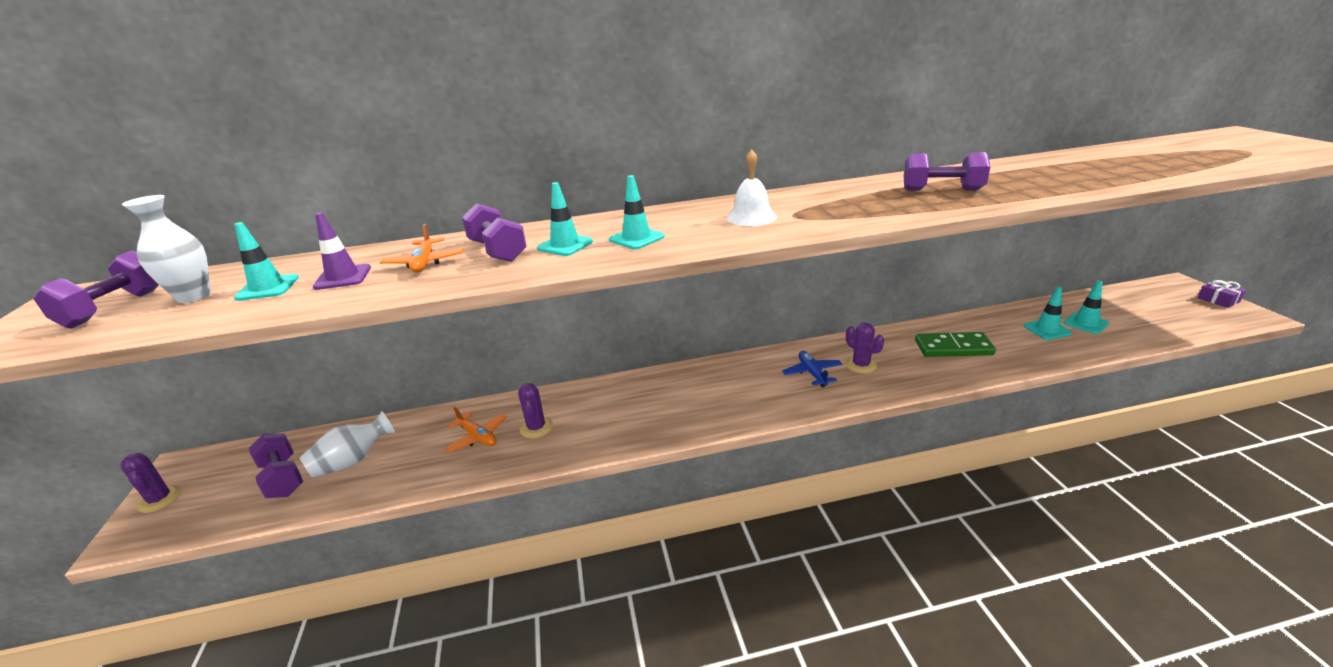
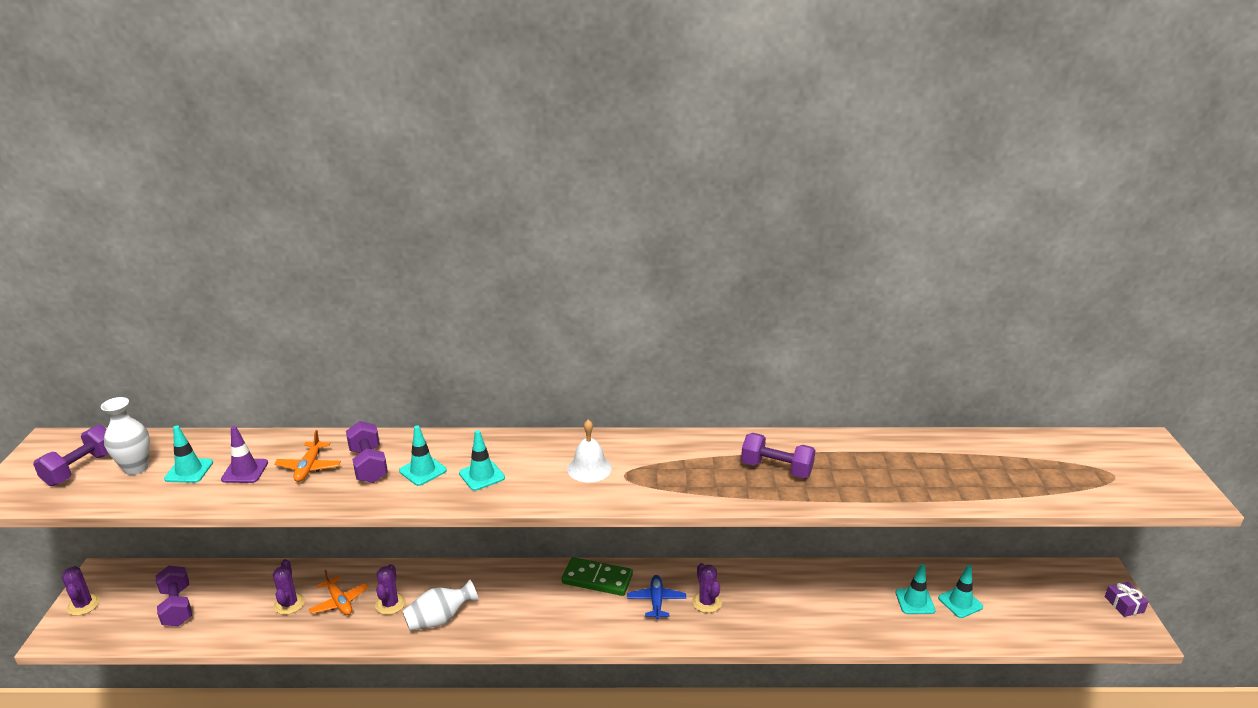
camera: 10 degrees right, 0 degrees up
(352, 461) = (234, 603): white vase -> white vase (439, 619)
(419, 450) = (289, 604): none -> purple cactus
(953, 347) = (807, 602): green domino -> green domino (597, 579)

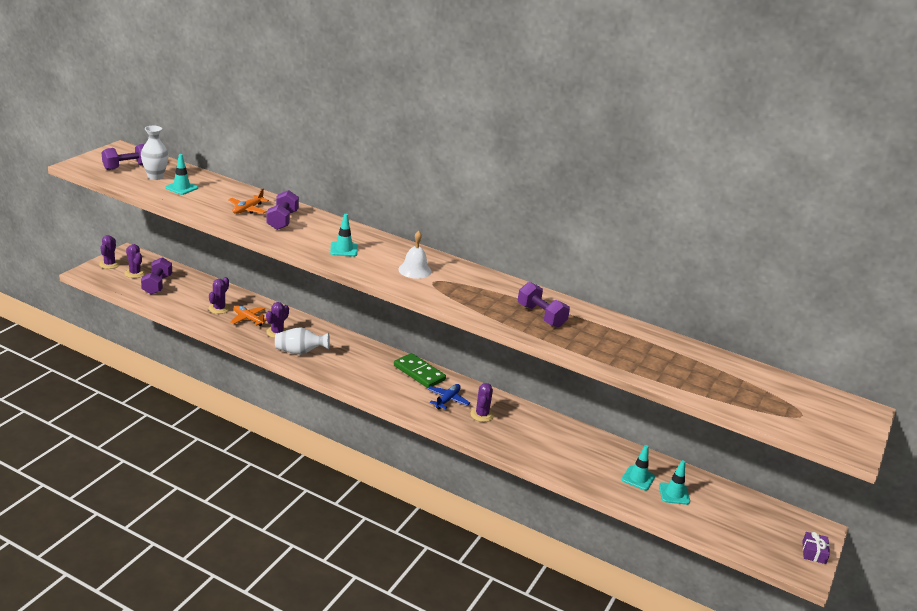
camera: 25 degrees right, 0 degrees up
(132, 602) = (135, 273): none -> purple cactus
(245, 471) = (211, 199): purple traffic cone -> none
(339, 602) = (248, 319): orange plane -> orange plane turned 135 degrees clockwise
(423, 471) = (311, 234): turquoise traffic cone -> none

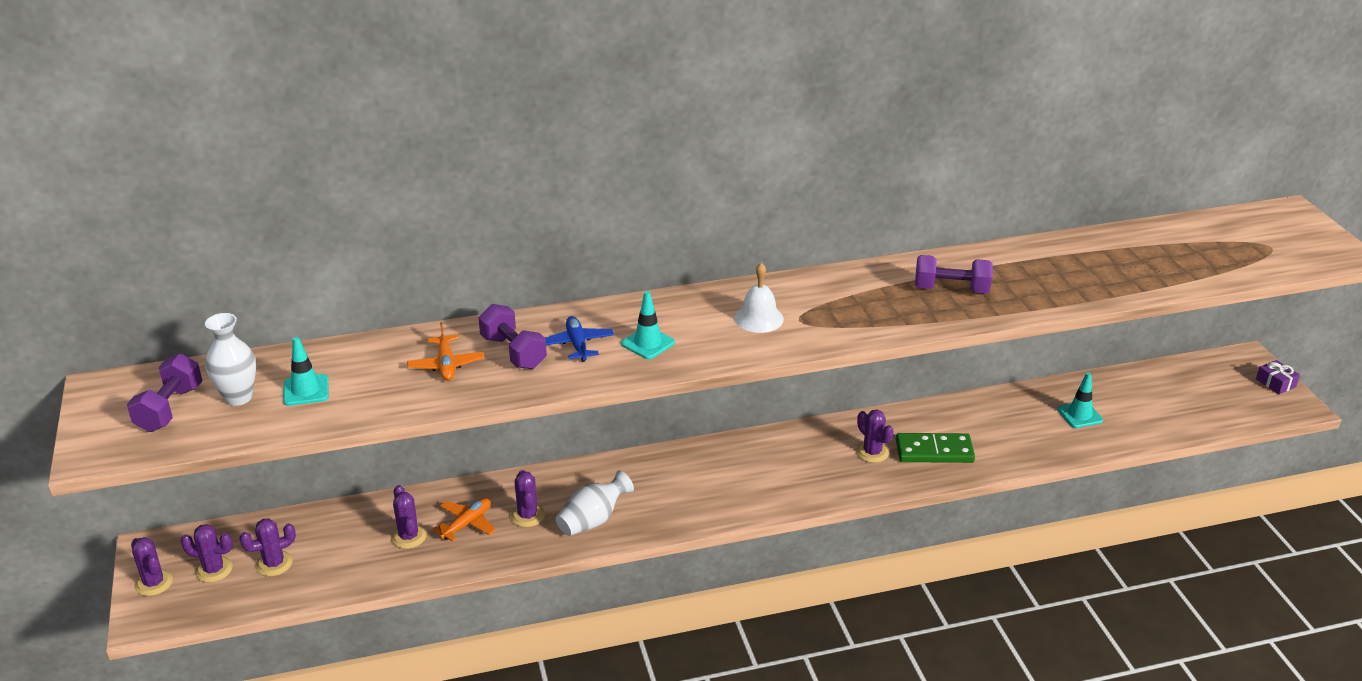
camera: 40 degrees left, 5 degrees up
(157, 285) = (274, 564): purple dumbbell -> purple cactus
(248, 319) = (467, 524): orange plane -> orange plane turned 135 degrees clockwise
(419, 373) = (745, 450): green domino -> green domino (934, 451)
(447, 400) = (819, 461): blue plane -> blue plane (577, 344)
(674, 494) = (1123, 408): turquoise traffic cone -> none

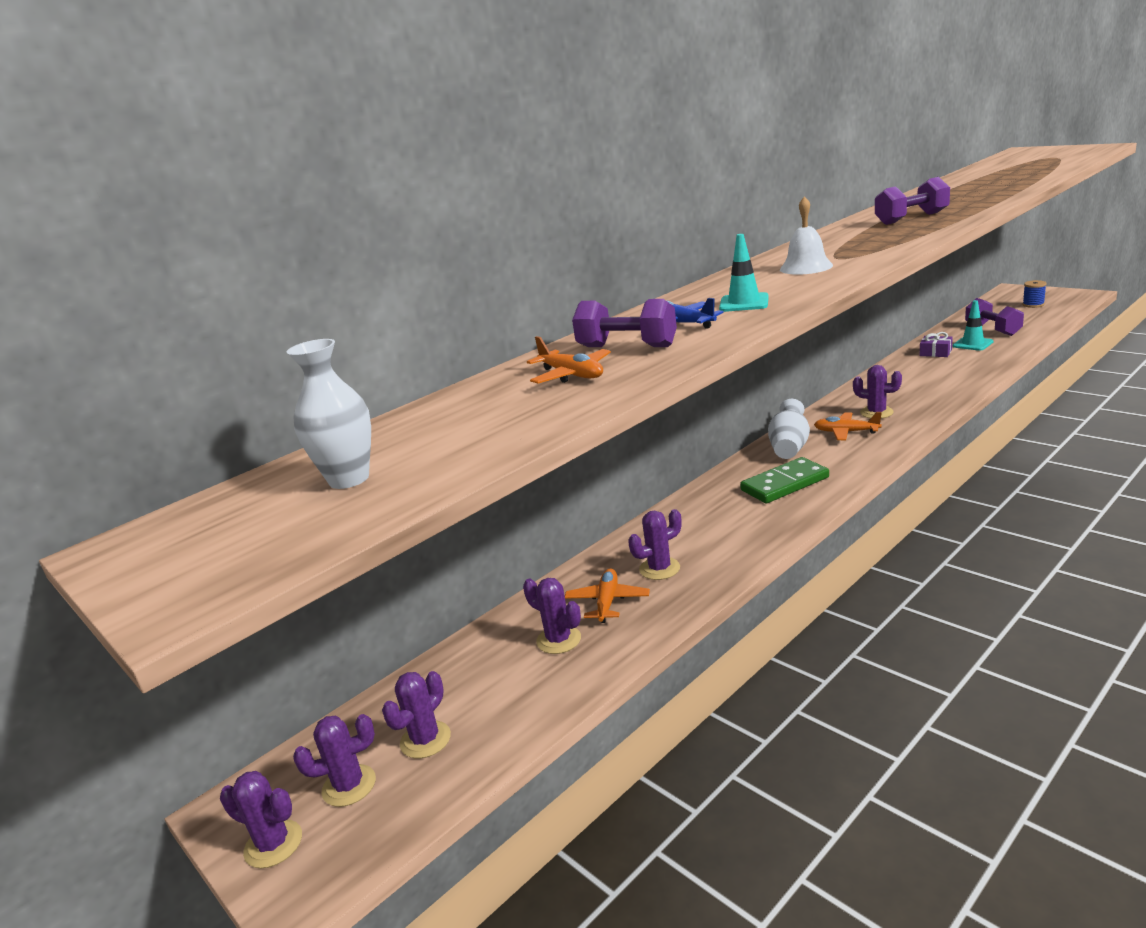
camera: 25 degrees left, 10 degrees down
(170, 409) = (258, 522): purple dumbbell -> purple dumbbell (992, 330)
(306, 390) = (434, 443): turquoise traffic cone -> none
(527, 515) = (659, 569): purple cactus -> purple cactus turned 75 degrees counterclockwise
(593, 520) = (726, 544): white vase -> white vase (789, 448)
(818, 460) = (846, 432): none -> orange plane
(934, 451) = (917, 395): green domino -> green domino (784, 484)
(1226, 392) = (1033, 304): none -> blue spool
(1275, 383) = (1050, 292): purple gift -> purple gift (935, 353)

